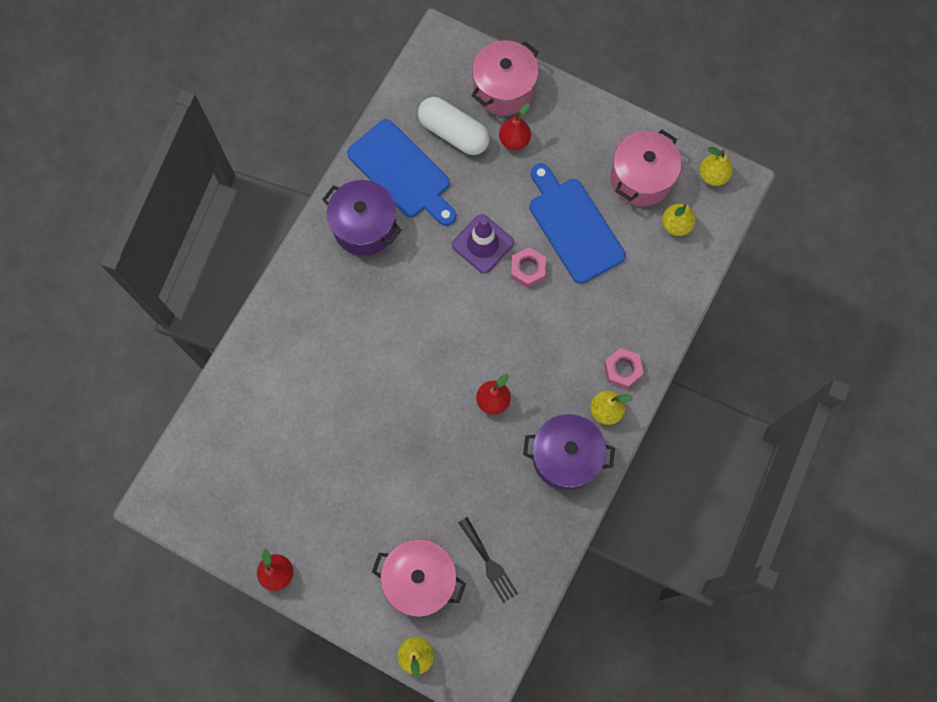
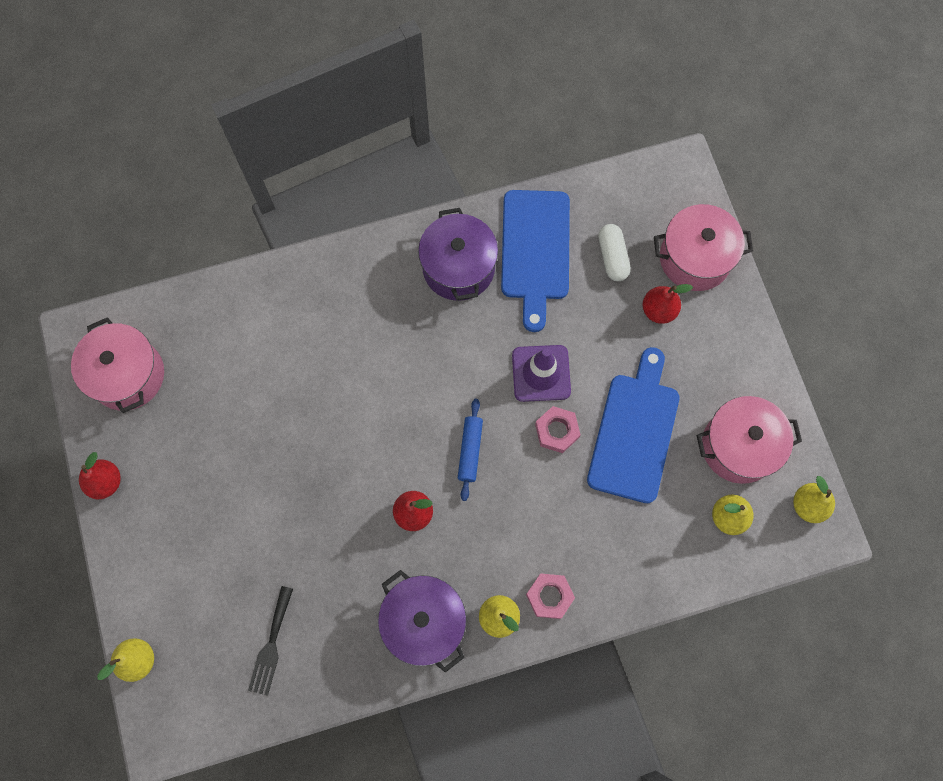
camera: 45 degrees right, 0 degrees up
(420, 579) = (204, 601): pink pot -> pink pot (128, 375)
(453, 133) = (612, 257): white capsule -> white capsule, size x0.64
(488, 331) = (470, 451): none -> blue rolling pin

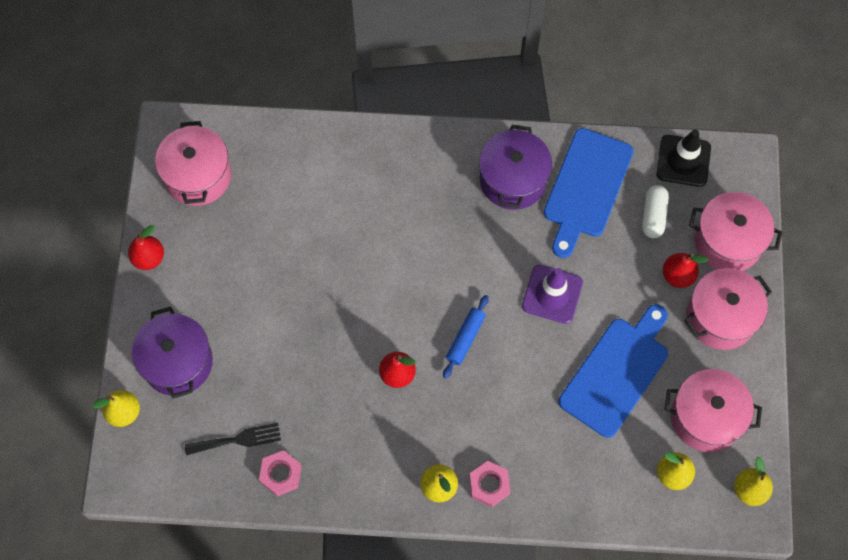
camera: 20 degrees right, 5 degrees down
(271, 645) = (237, 440): black fork -> black fork turned 135 degrees counterclockwise
(424, 622) = (373, 467): purple pot -> purple pot (177, 362)
(557, 431) = (548, 348): pink nut -> pink nut (281, 474)
(621, 190) = (683, 161): none -> black traffic cone
(716, 338) = (720, 317): none -> pink pot

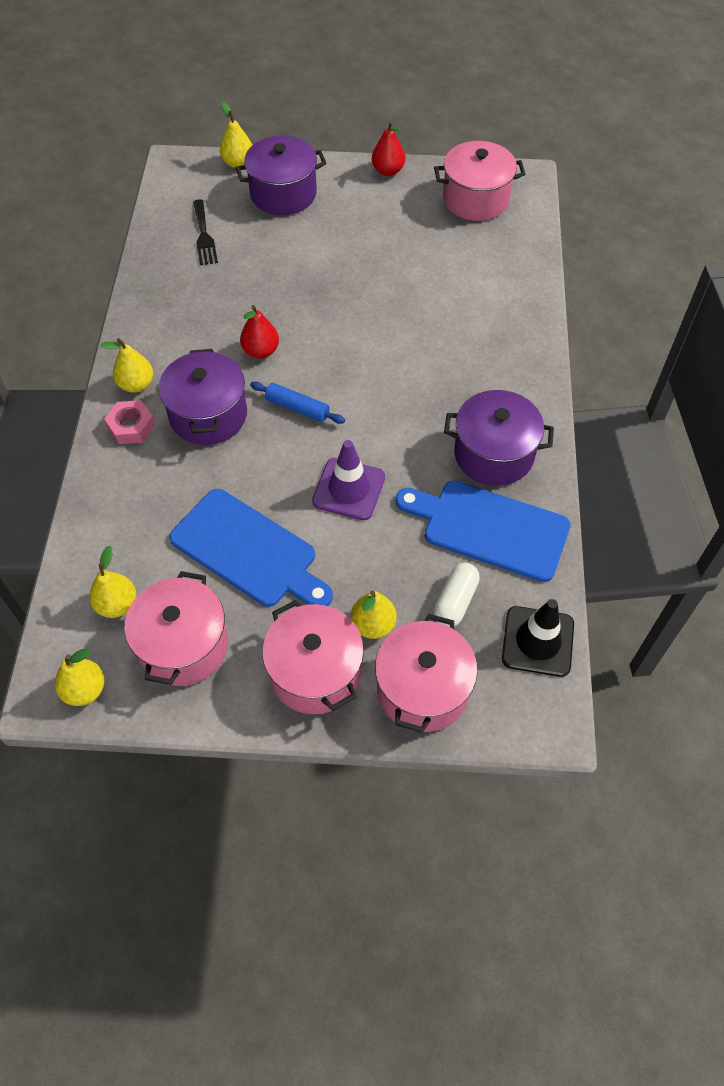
camera: 90 degrees right, 10 degrees down
(281, 474) = (166, 266): pink nut -> none
(474, 416) = (208, 415): none -> purple pot
(653, 216) = (455, 601): white capsule -> white capsule turned 75 degrees counterclockwise
(678, 276) = (373, 625): red pear -> yellow pear

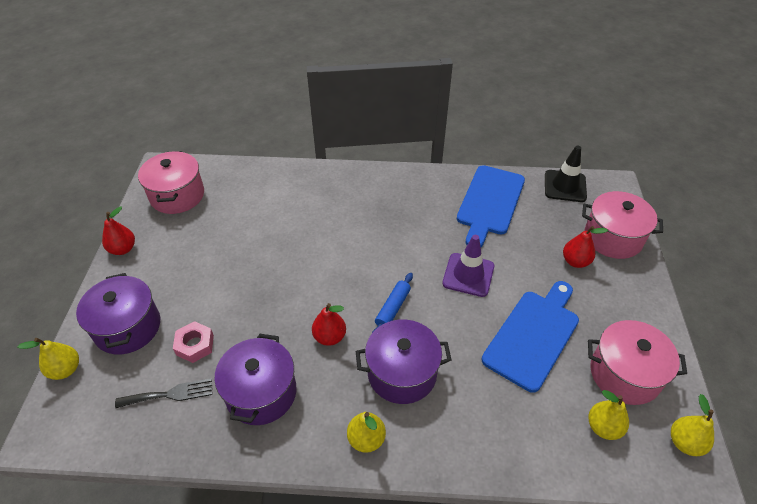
camera: 90 degrees left, 10 degrees down
(131, 426) = (417, 438): pink nut -> pink nut (195, 345)
(315, 672) = (619, 292): pink pot -> none
(373, 625) = (575, 261): yellow pear -> red pear
(455, 601) = (547, 221): white capsule -> none
(494, 454) = (430, 198): purple pot -> purple pot (261, 393)

